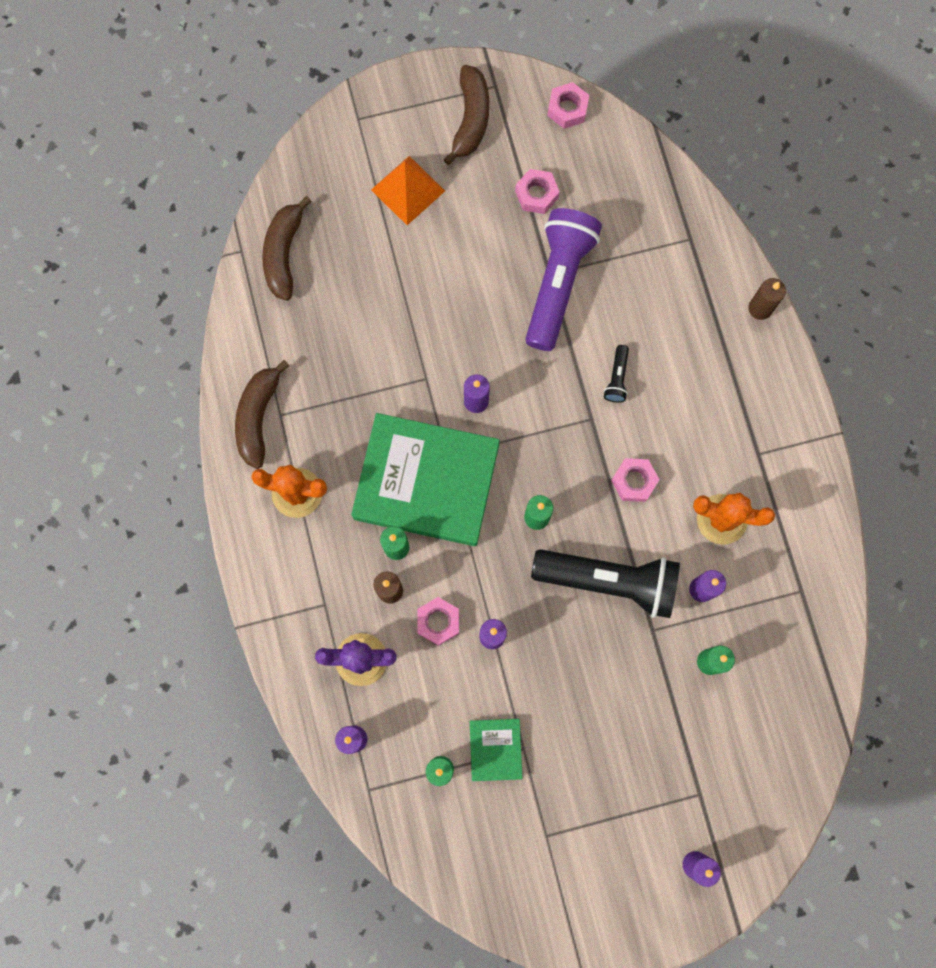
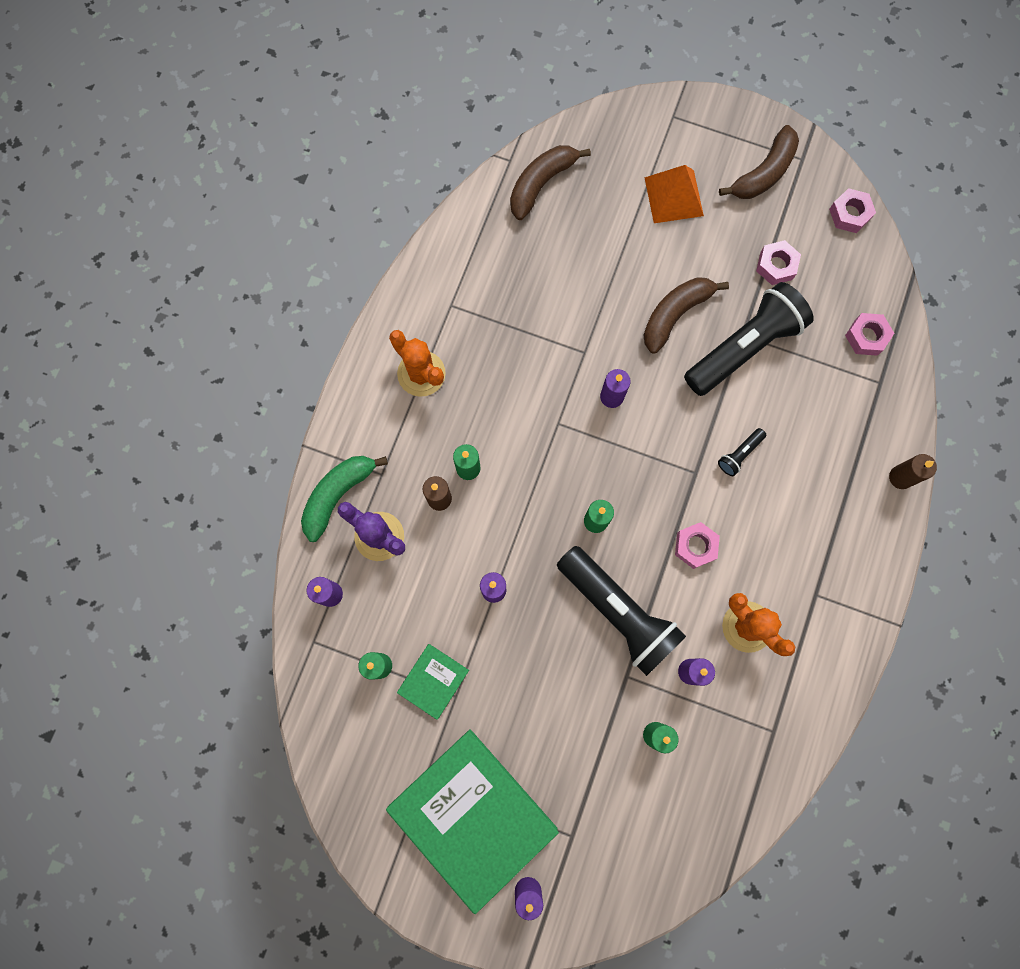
camera: 35 degrees right, 0 degrees up
(258, 417) = (432, 296): brown banana -> brown banana (675, 314)
(299, 649) = (338, 495): none -> green banana
(426, 481) = (528, 433): green book -> green book (472, 817)
(438, 622) = (459, 549): pink nut -> pink nut (866, 336)
(558, 283) = (744, 347): purple flashlight -> black flashlight

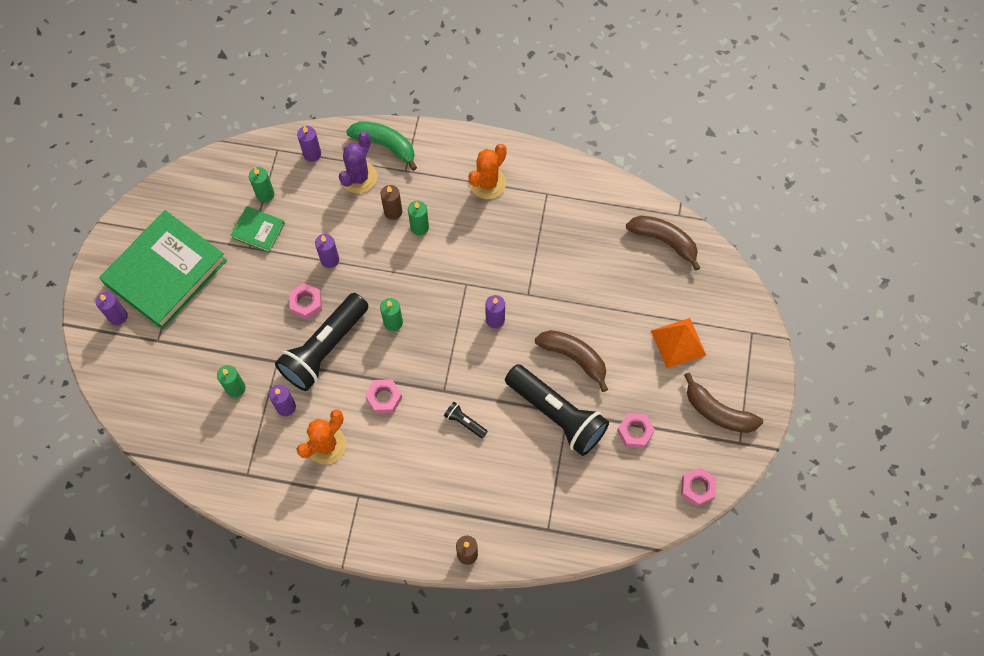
camera: 80 degrees right, 10 degrees down
(866, 336) = (587, 514): pink nut -> pink nut (306, 303)

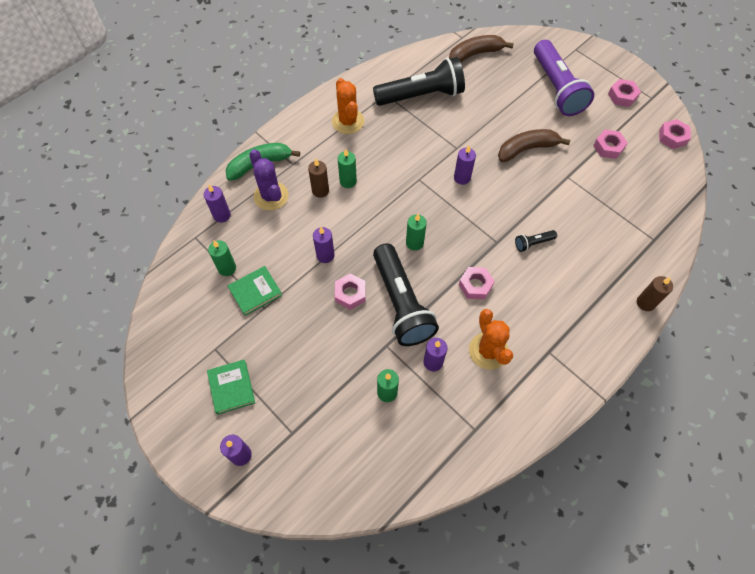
camera: 55 degrees left, 5 degrees down
(166, 272) = (231, 387): green book -> green book, size x0.45
(556, 415) = (565, 184): black flashlight -> black flashlight (421, 96)
(678, 343) = (556, 88): orange pyramid -> purple flashlight
(718, 412) = (622, 96): brown banana -> pink nut

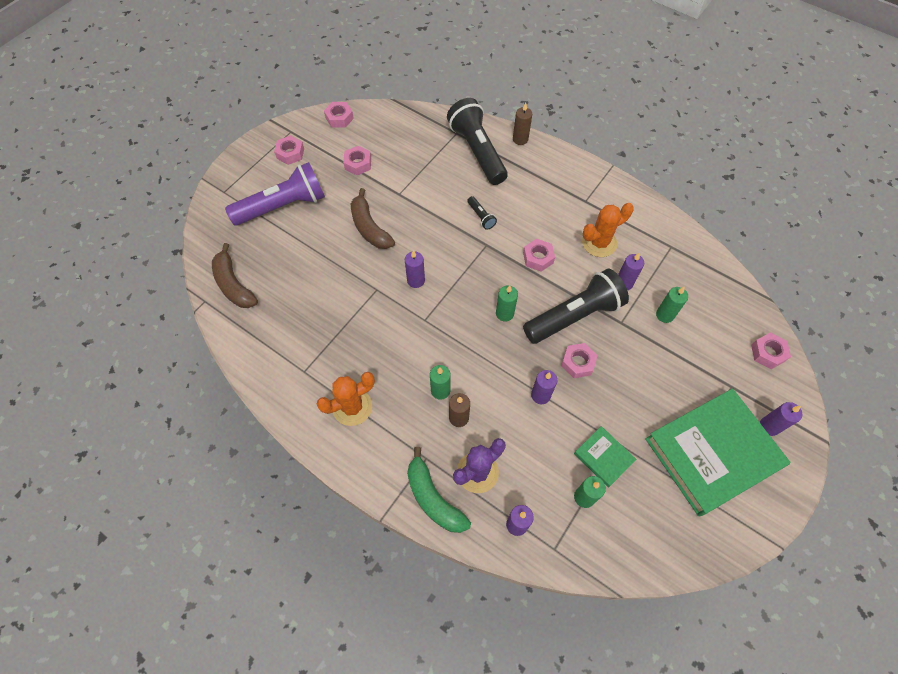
camera: 100 degrees left, 0 degrees up
(231, 387) = (712, 453): green book -> green book, size x2.24
(320, 489) = (767, 353): none -> pink nut
(421, 96) = (303, 332): black flashlight -> black flashlight (477, 151)

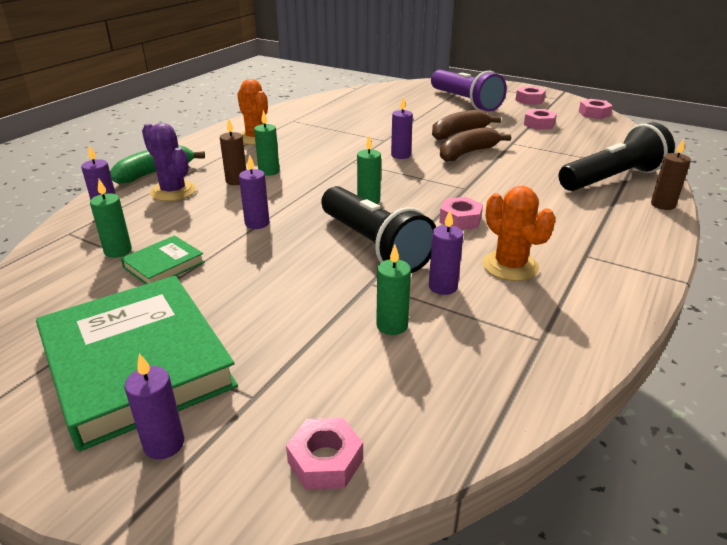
camera: 85 degrees right, 30 degrees down
(234, 284) = (375, 94): brown banana -> brown banana (467, 153)
(481, 217) = (507, 184): black flashlight -> none
(578, 363) = (301, 247): pink nut -> none

